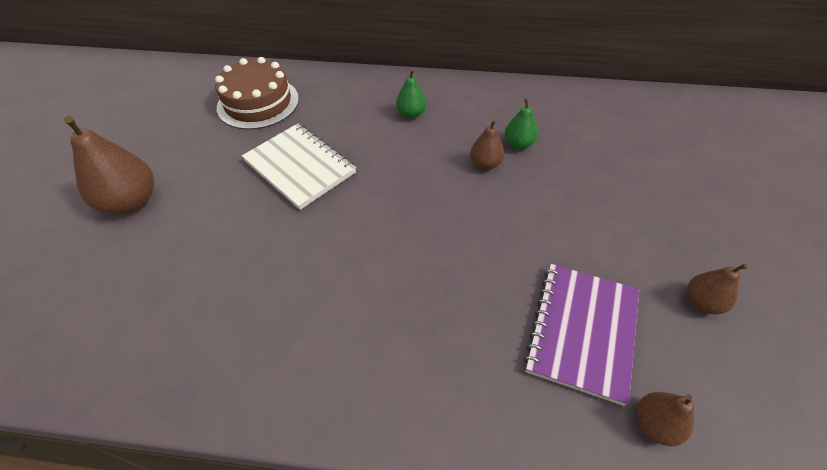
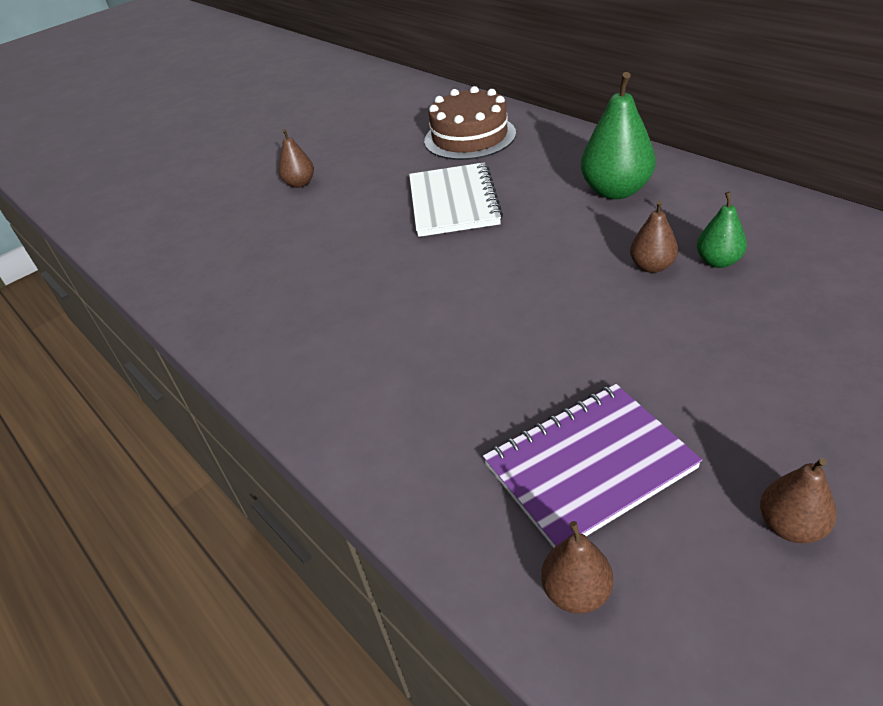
camera: 45 degrees right, 10 degrees down
(131, 202) = (300, 183): brown pear -> brown pear, size x0.55
(411, 114) = (615, 191): green pear -> green pear, size x1.81

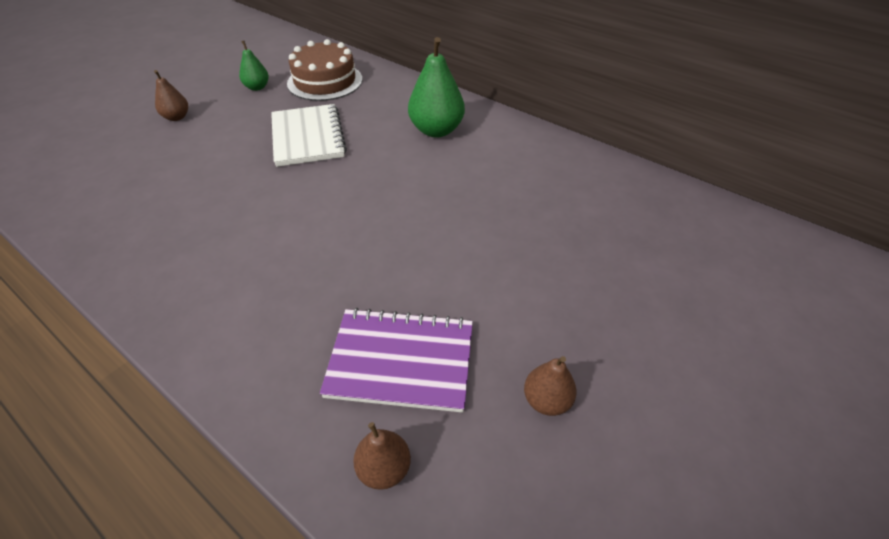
camera: 15 degrees left, 5 degrees up
(589, 466) = (401, 361): purple notebook -> purple notebook turned 45 degrees clockwise
(652, 266) = (459, 193): brown pear -> none
(718, 261) = (508, 189): green pear -> green pear (257, 87)

